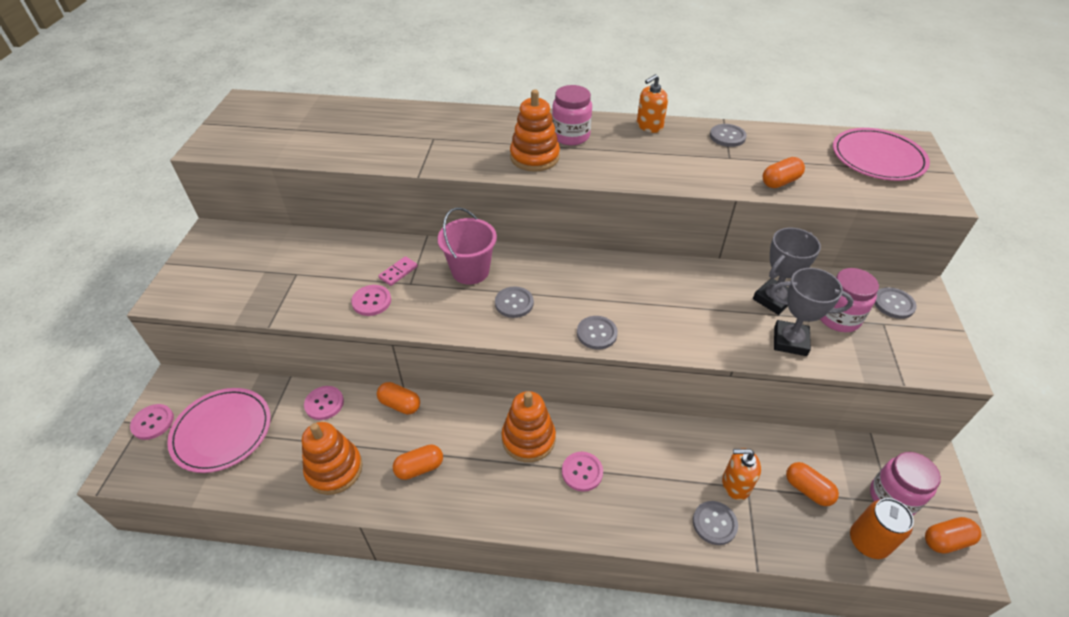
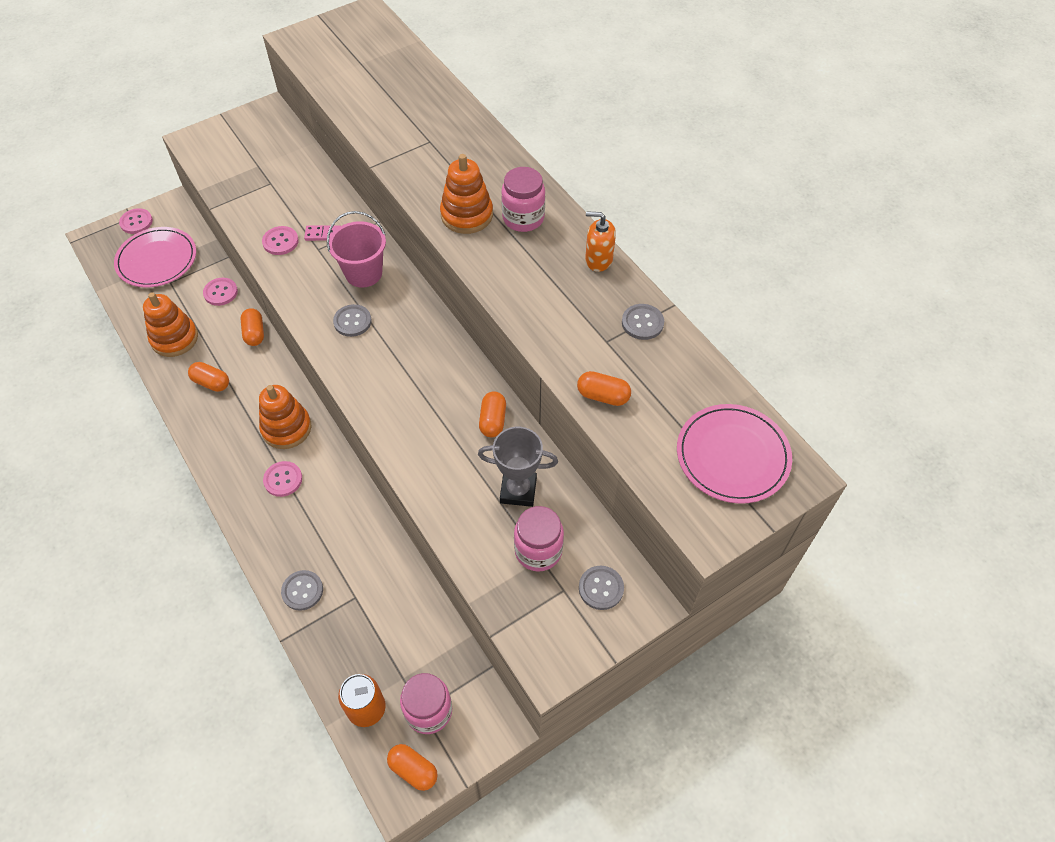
camera: 50 degrees right, 10 degrees up
(597, 333) = (365, 391): grey button -> none
(735, 484) = (351, 587): orange soap dispenser -> none
(790, 341) = (473, 526): grey trophy -> none
(807, 489) = (386, 642): orange capsule -> orange capsule (493, 421)

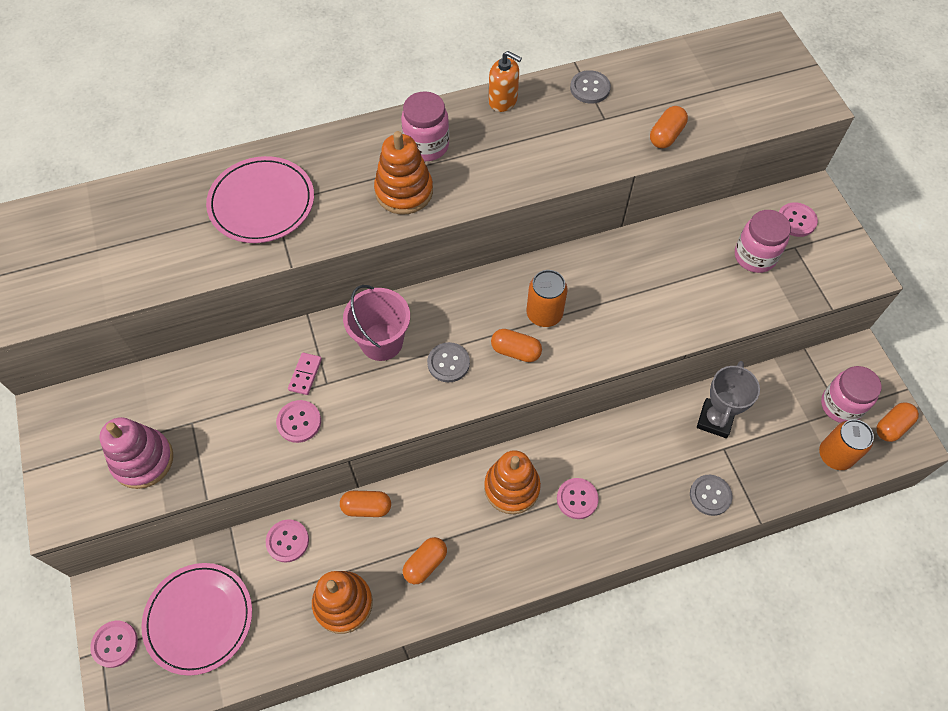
camera: 75 degrees left, 5 degrees up
(236, 167) = (143, 460): none -> pink stacking toy
(419, 379) = (544, 314): none -> orange can
(493, 421) = (609, 261): orange capsule -> orange capsule (515, 351)
(518, 490) = (691, 258): grey trophy -> grey trophy (715, 420)
(598, 260) = (503, 100): orange soap dispenser -> orange soap dispenser turned 90 degrees counterclockwise
(601, 588) = (796, 220): grey button -> pink button
(732, 456) = (744, 68): pink plate -> pink plate (262, 203)

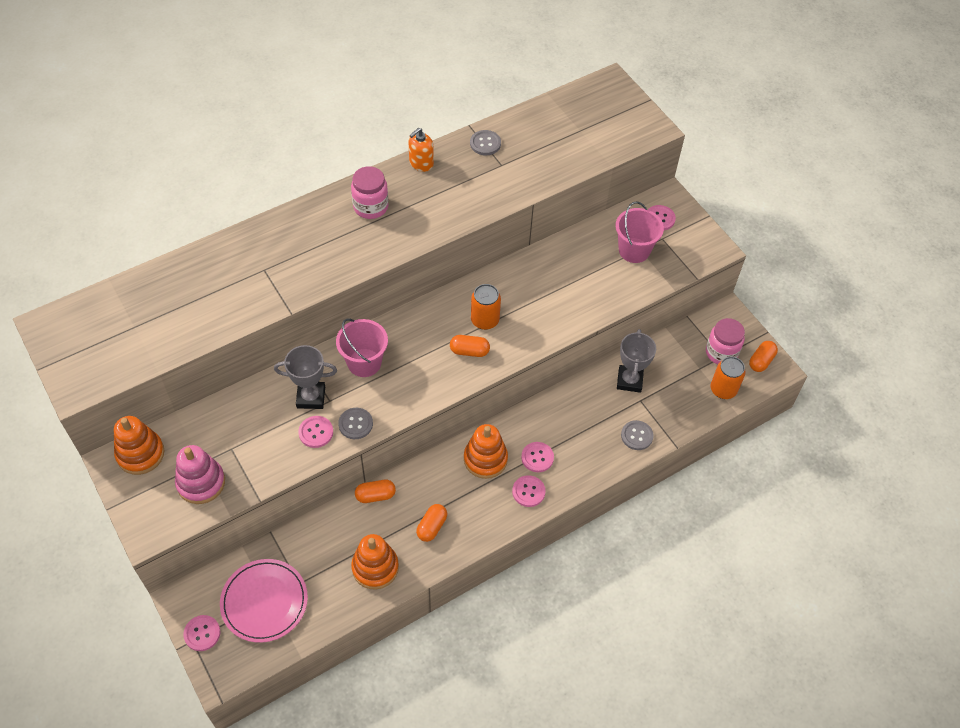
camera: 15 degrees left, 5 degrees down
(262, 203) = (254, 270): pink plate -> none
(287, 541) = (319, 532): pink button -> pink button (528, 492)
(305, 374) = (311, 397): pink domino -> grey trophy
(404, 191) = (362, 244): orange stacking toy -> orange stacking toy (140, 454)
(448, 363) = (420, 369): grey button -> grey button (355, 424)
(503, 100) = (421, 163): orange soap dispenser -> orange soap dispenser turned 120 degrees clockwise
(666, 135) = (550, 170): orange capsule -> none
(755, 256) = (634, 250): pink jar -> pink bucket

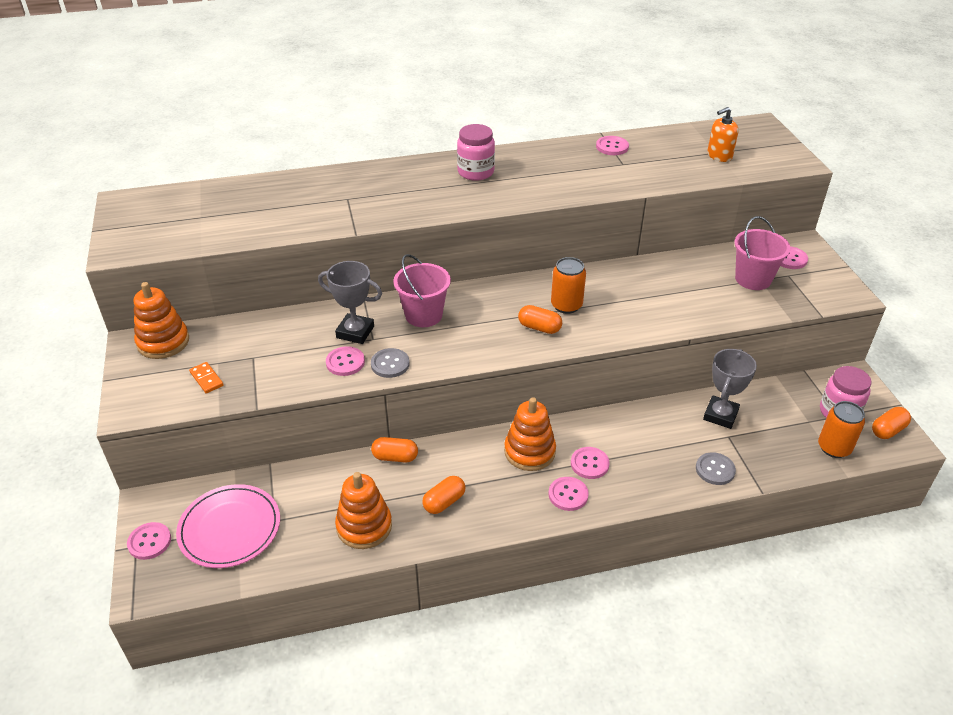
camera: 20 degrees right, 15 degrees down
(201, 482) = (206, 379): pink stacking toy -> orange domino
(421, 163) = (540, 150): orange soap dispenser -> orange soap dispenser (719, 156)
(485, 143) = (612, 147): grey button -> pink button

